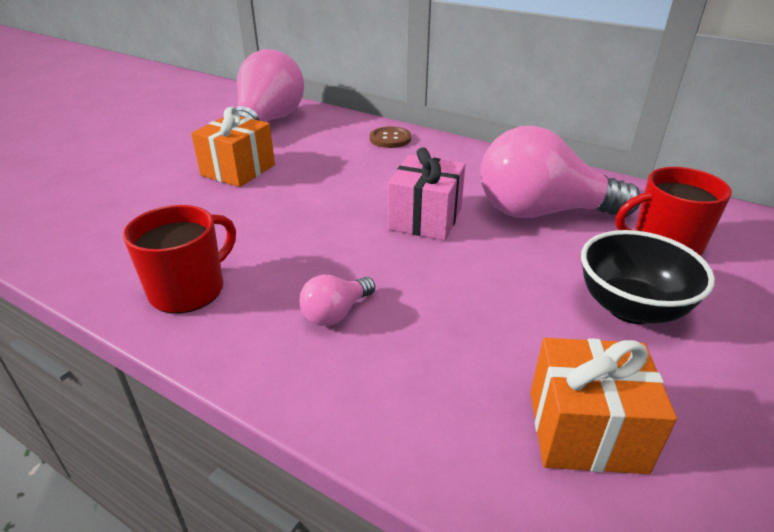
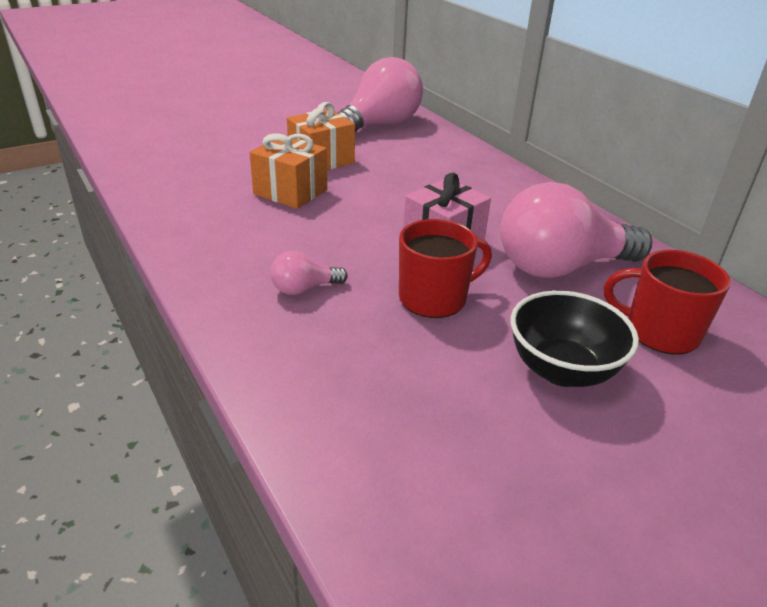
camera: 25 degrees right, 0 degrees up
(189, 289) = (214, 238): red mug -> red mug (434, 298)
(390, 139) = (476, 165): brown button -> none
(541, 212) = (560, 267): pink light bulb -> pink light bulb turned 45 degrees counterclockwise
(586, 430) = (421, 438): orange gift -> orange gift (290, 192)

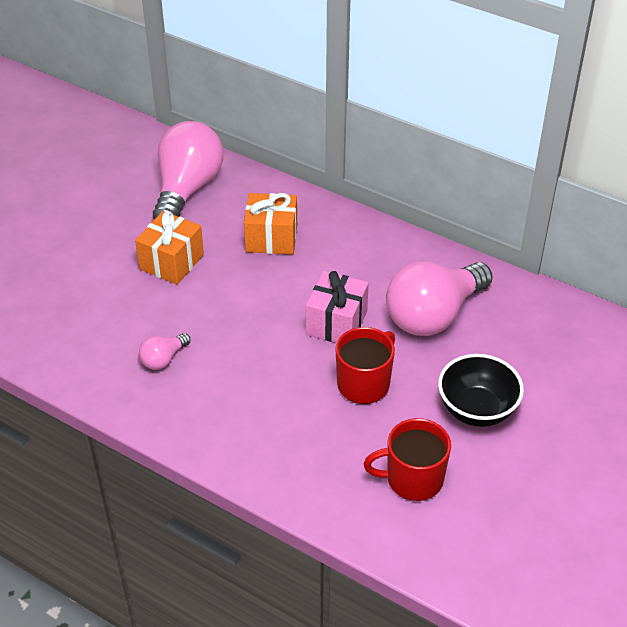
camera: 25 degrees left, 10 degrees up
(290, 192) = (177, 315): orange gift -> orange gift (271, 238)
(304, 289) = (268, 414): pink light bulb -> pink light bulb (163, 359)
(659, 332) = (522, 351): red mug -> red mug (413, 479)

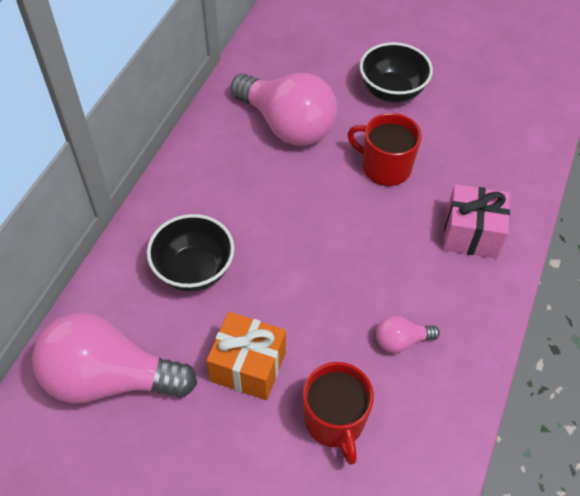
camera: 100 degrees left, 10 degrees up
(163, 359) = (401, 341): pink light bulb -> pink light bulb turned 135 degrees clockwise
(271, 238) = (194, 270): orange gift -> black bowl
(336, 323) = (313, 196): pink gift -> pink gift (471, 234)
(413, 479) = (477, 126): red mug -> red mug (335, 421)

